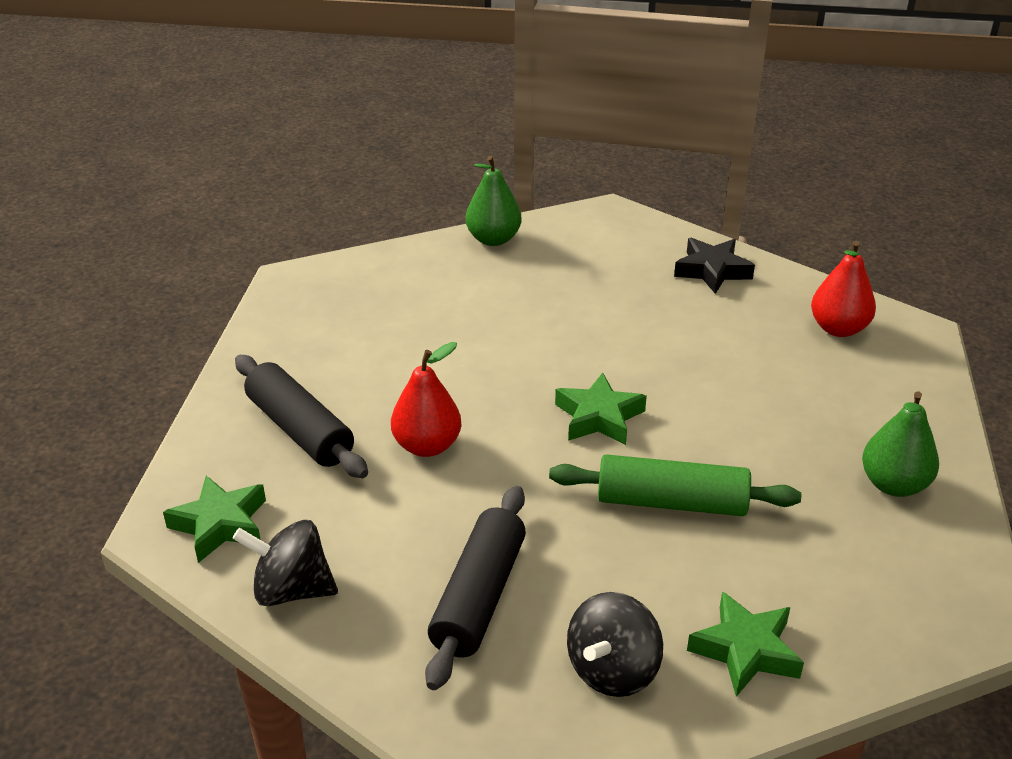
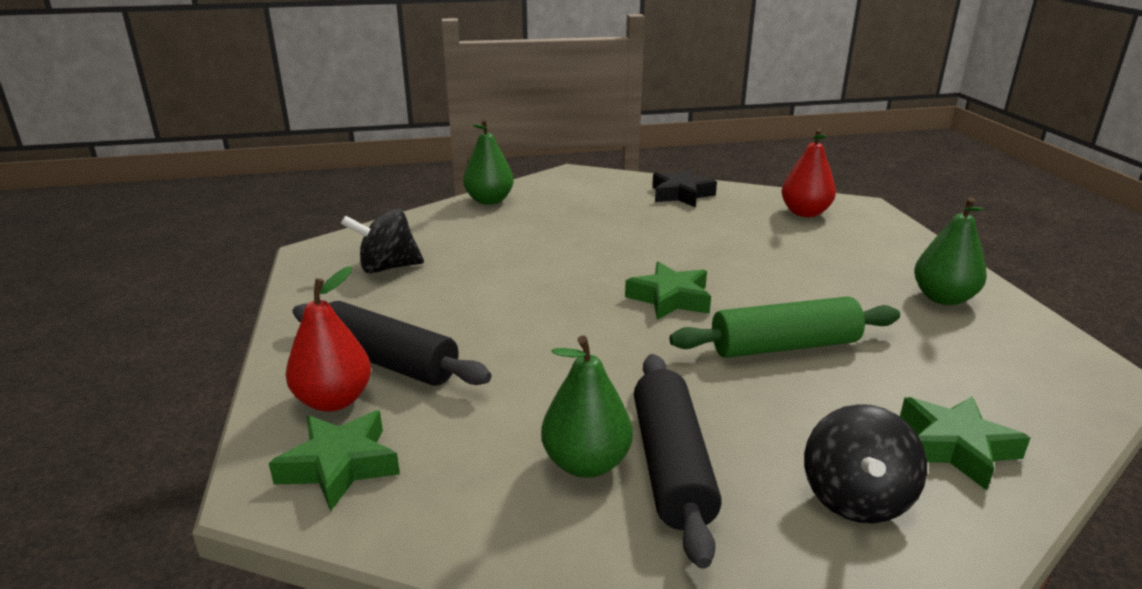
camera: 20 degrees left, 10 degrees down
(292, 590) = (461, 511): black spinning top -> black spinning top (387, 268)
(410, 575) = (586, 463): none -> green pear
(427, 446) = (528, 349): red pear -> red pear (334, 400)

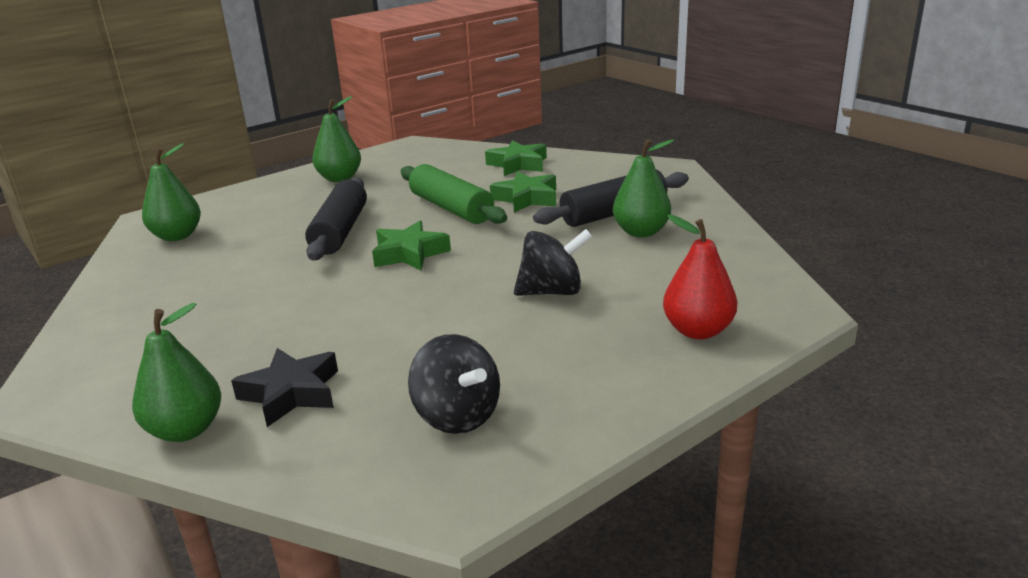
camera: 115 degrees left, 0 degrees up
(339, 466) = (747, 297): green star -> green star (526, 198)
(387, 362) = (626, 332): black rolling pin -> black rolling pin (340, 231)
(681, 194) = (131, 302): black star -> black star (291, 393)
(805, 213) = (177, 236): red pear -> green pear
(855, 498) = (585, 177): black spinning top -> black spinning top (552, 292)

